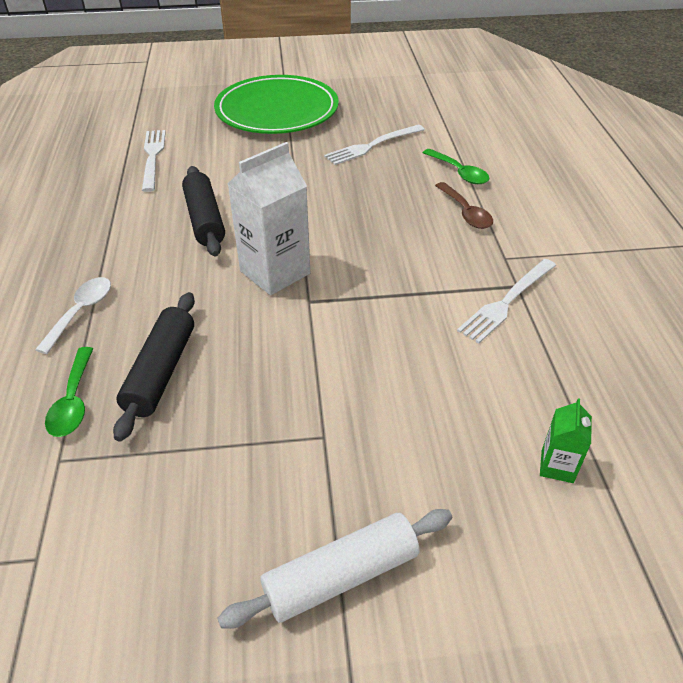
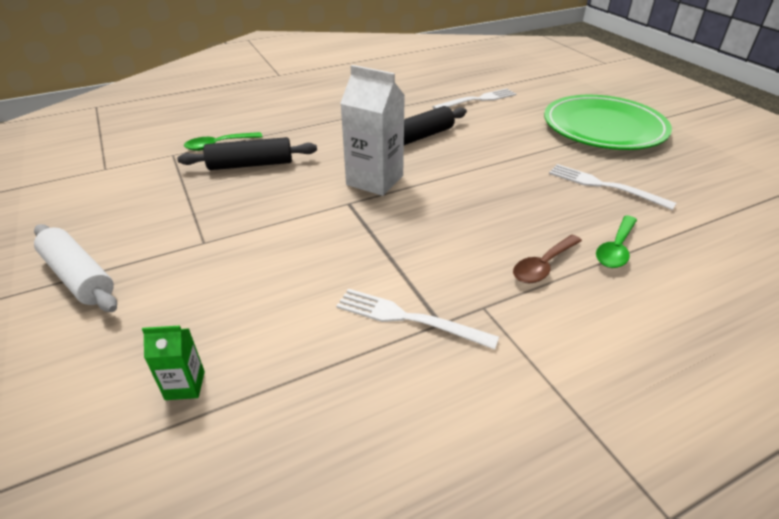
camera: 70 degrees right, 5 degrees down
(81, 312) = (295, 125): white spoon -> none

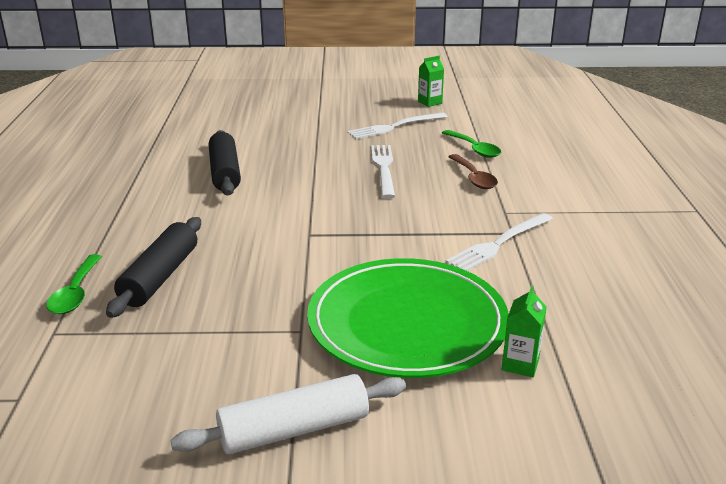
camera: 65 degrees left, 10 degrees down
(375, 180) = (282, 212): white carton -> none
(477, 100) = (187, 127): white fork -> white fork (384, 168)
(603, 127) = (310, 98): green plate -> green plate (407, 323)
(696, 190) = (430, 102): none -> green carton

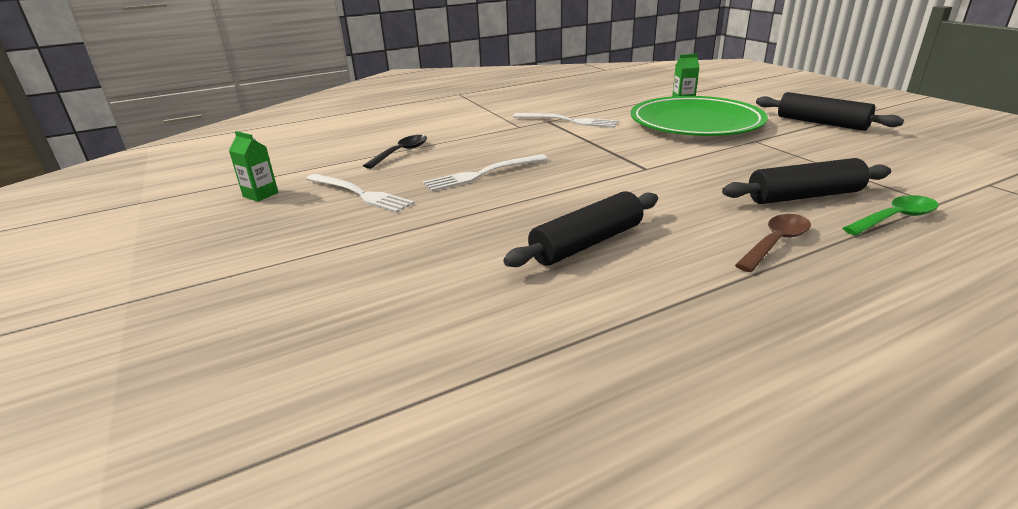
camera: 115 degrees left, 0 degrees up
(294, 429) = (821, 123): white rolling pin -> black rolling pin
(474, 149) = (401, 152): green spoon -> black spoon
(474, 178) = (468, 142): brown spoon -> brown spoon (775, 243)

